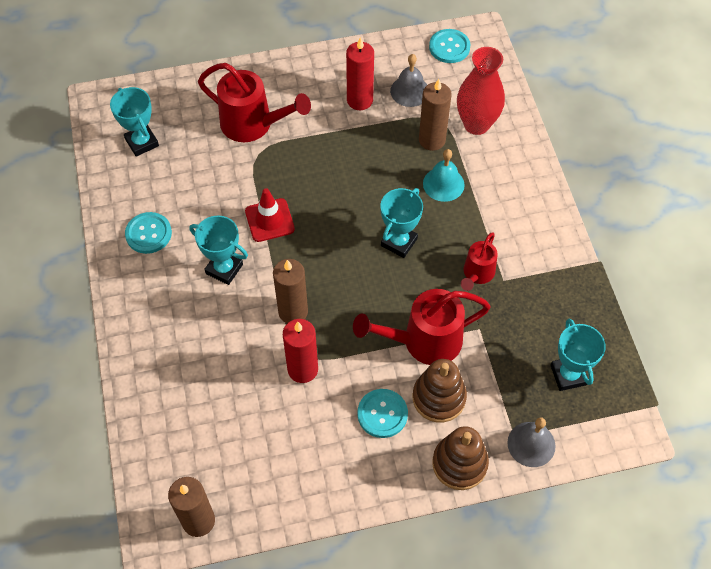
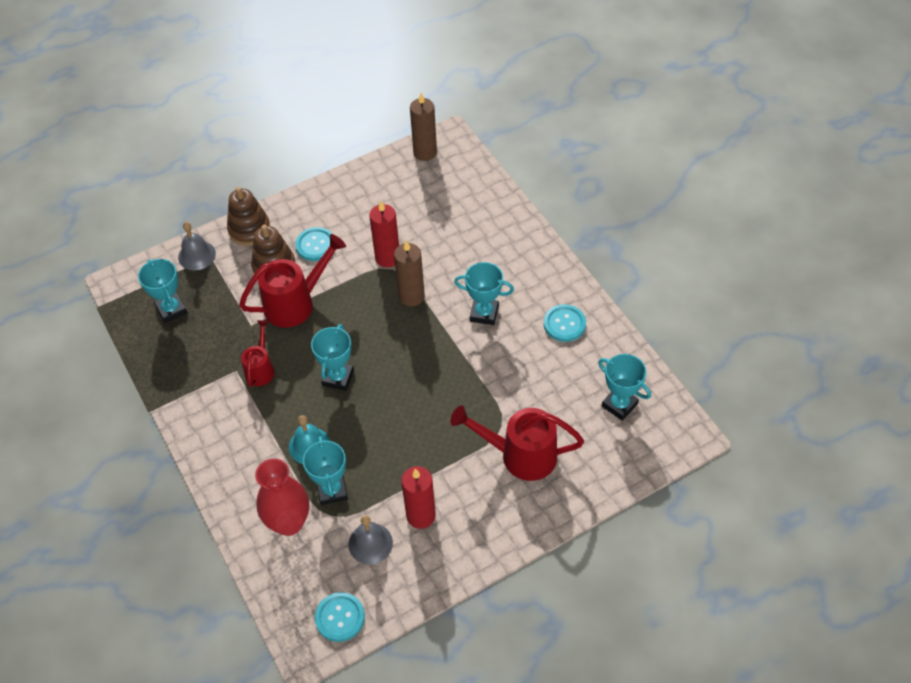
camera: 165 degrees right, 5 degrees down
(269, 220) = (463, 365): red traffic cone -> none
(432, 140) = (332, 490): brown candle -> turquoise trophy

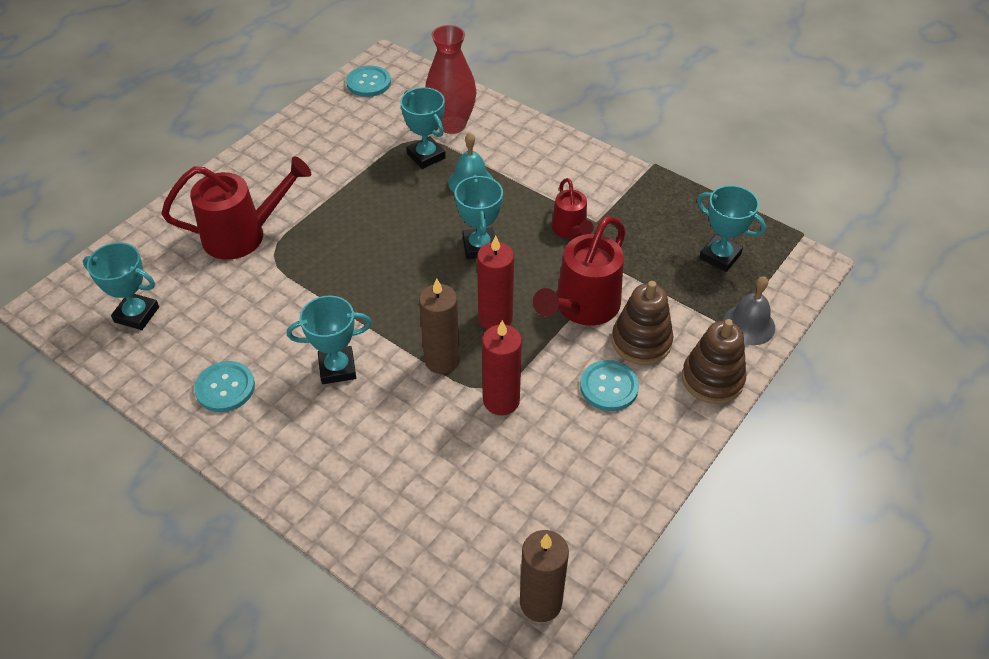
camera: 155 degrees right, 5 degrees down
(370, 543) = (367, 131): grey bell -> none
(421, 515) = (329, 161): red candle -> red candle (495, 318)

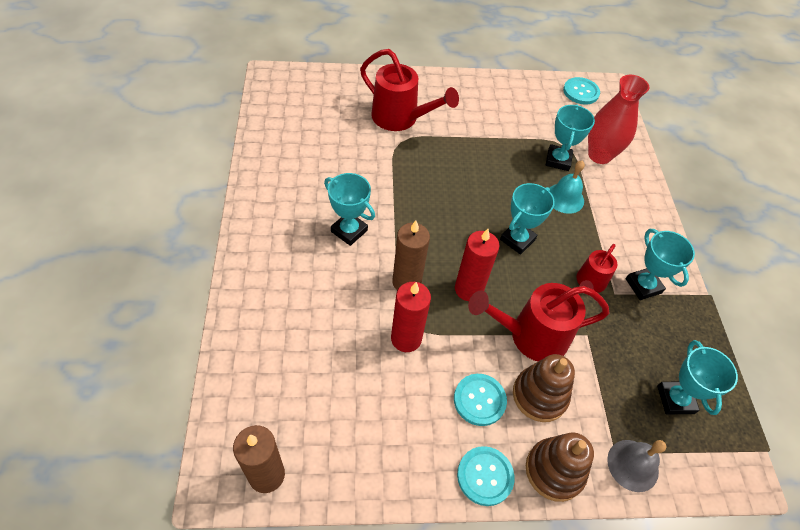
camera: 45 degrees right, 5 degrees up
(137, 314) = (300, 114): turquoise trophy -> turquoise trophy (643, 286)
(225, 388) = (287, 187): turquoise button -> turquoise button (485, 476)

